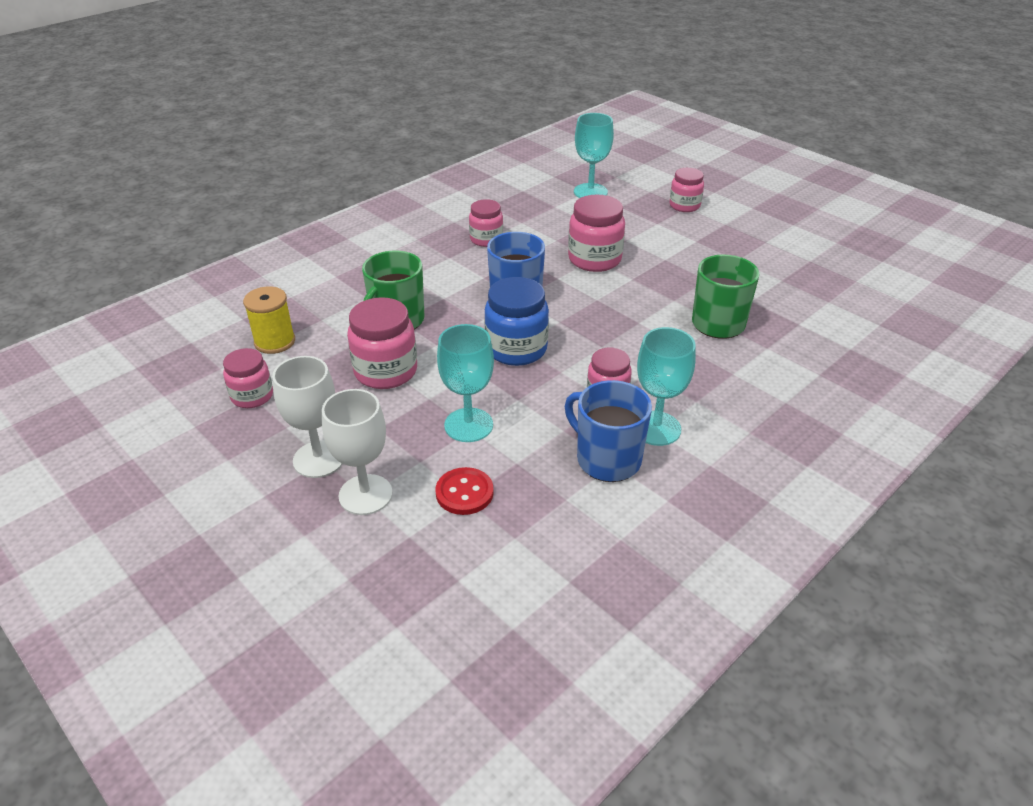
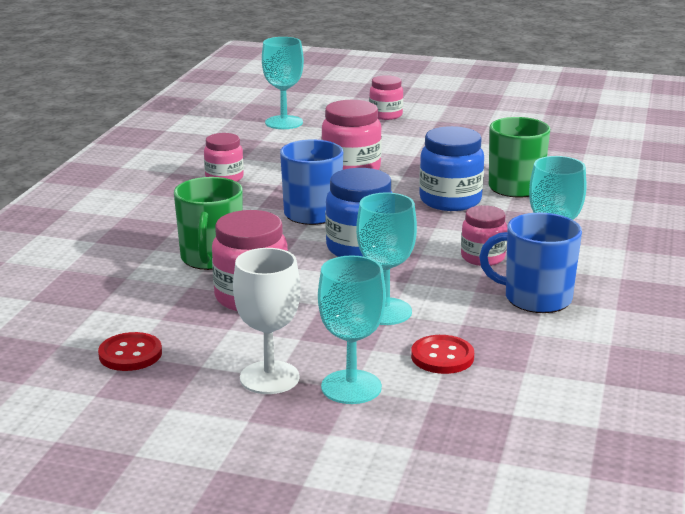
camera: 30 degrees left, 15 degrees down
(252, 396) = (130, 354): pink jar -> red button
(275, 342) = (97, 307): yellow spool -> none
(365, 494) = (351, 387): white goblet -> turquoise goblet
(644, 320) = (450, 200): none -> blue jar

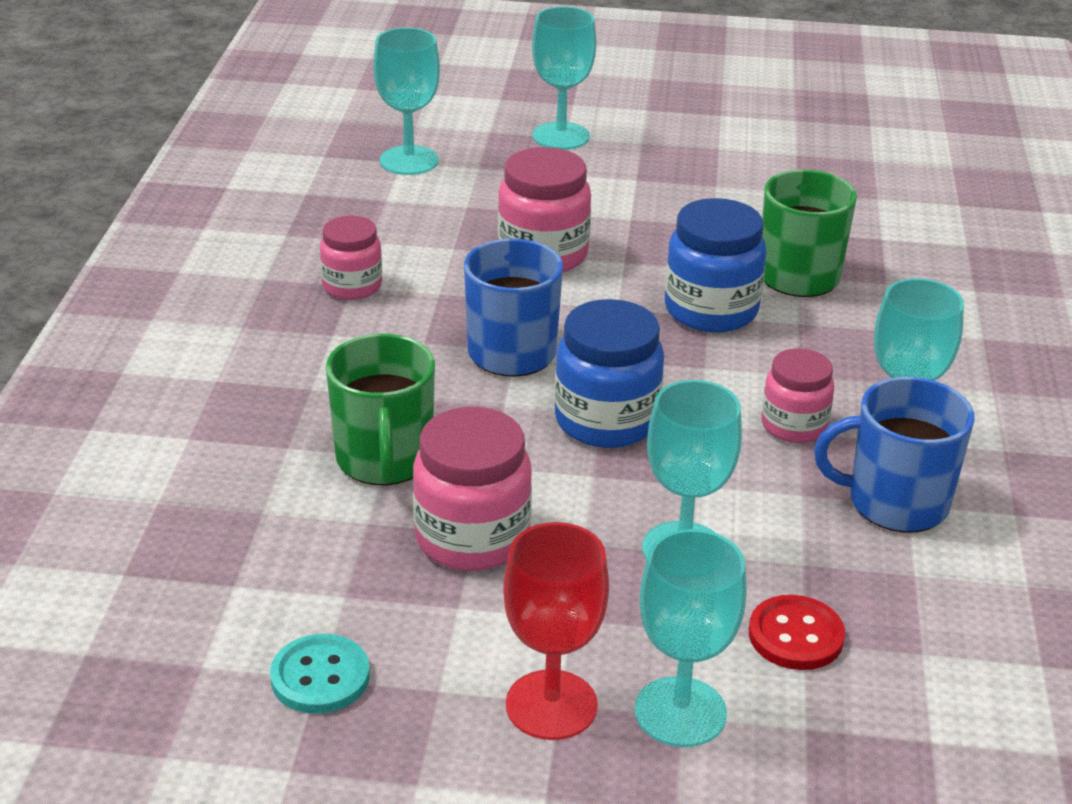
camera: 10 degrees left, 10 degrees up
(130, 354) = (320, 677): red button -> turquoise button
(269, 378) = (551, 705): white goblet -> red goblet
(386, 115) = (561, 136): pink jar -> turquoise goblet

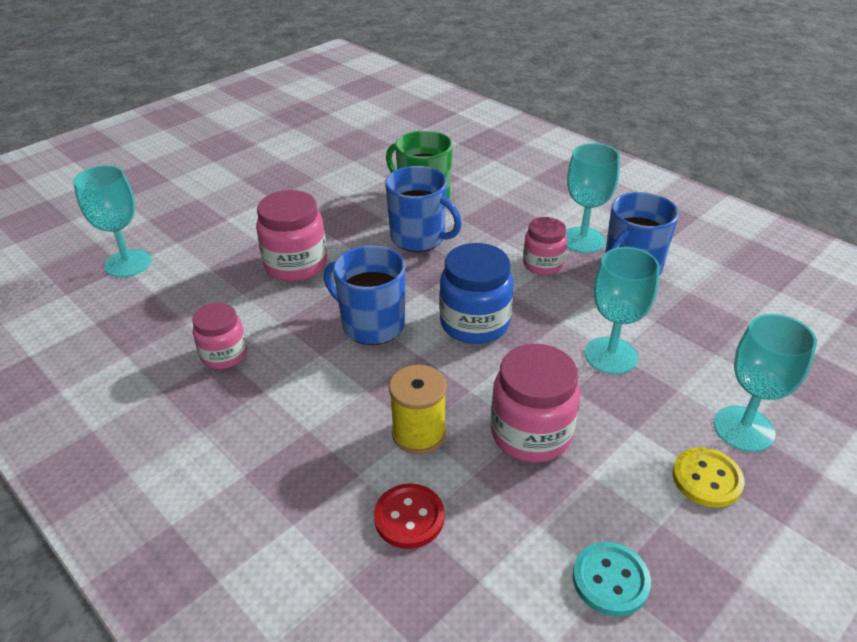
camera: 50 degrees left, 5 degrees up
(384, 459) = (419, 433): green mug -> yellow spool
(551, 705) = (706, 479): red goblet -> yellow button
(561, 136) = (193, 199): turquoise goblet -> none
(711, 310) = (419, 238): blue jar -> blue mug
(795, 635) = (709, 354): red button -> red button (409, 517)

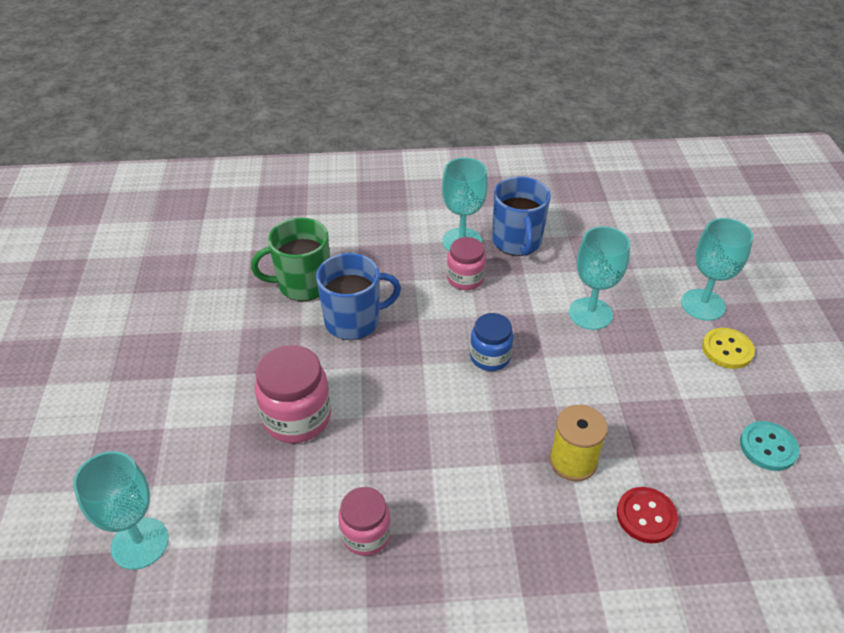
camera: 50 degrees left, 5 degrees up
(372, 324) = (429, 415): blue mug -> none
(474, 323) = (490, 357): blue jar -> blue jar, size x0.64
(531, 433) = (624, 402): pink jar -> none

